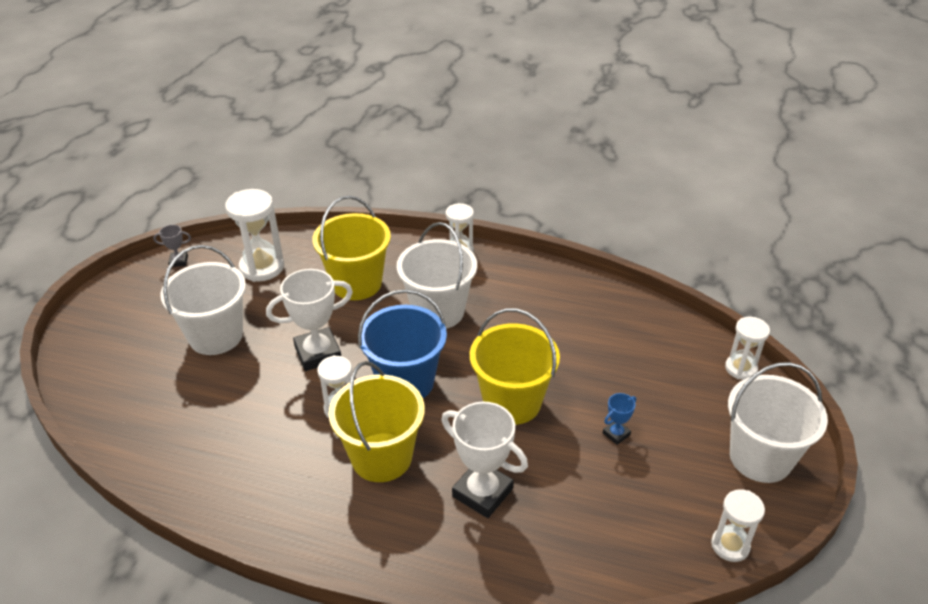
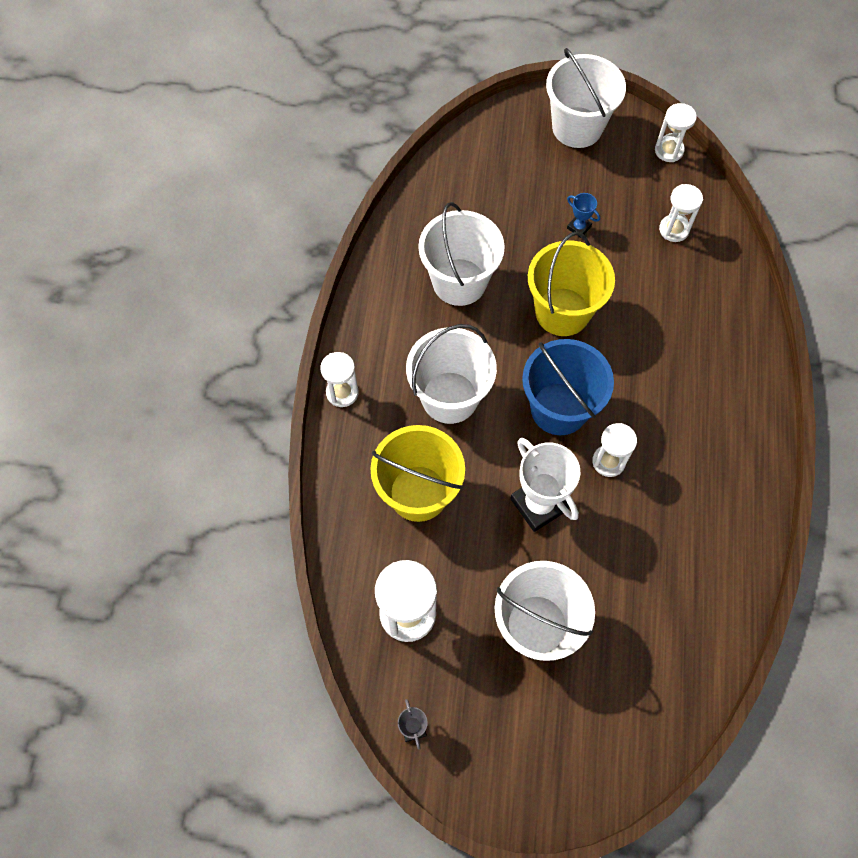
camera: 100 degrees left, 25 degrees up
(381, 457) = (656, 410): yellow bucket -> none
(482, 492) = (671, 322): white trophy -> none
(558, 332) = (459, 282): none -> white bucket
(741, 368) = (476, 135): white hourglass -> white hourglass (674, 229)

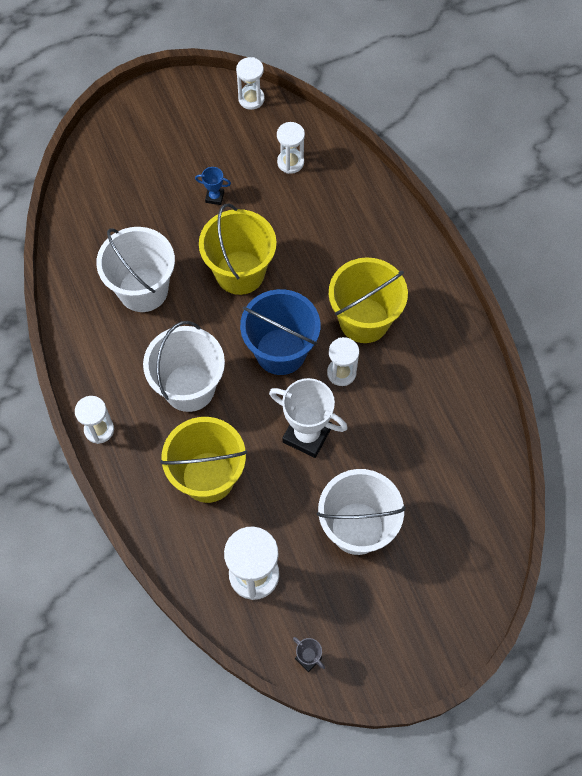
camera: 30 degrees left, 0 degrees up
(577, 127) = (167, 114): white bucket -> none
(661, 421) = (364, 320): none -> yellow bucket

